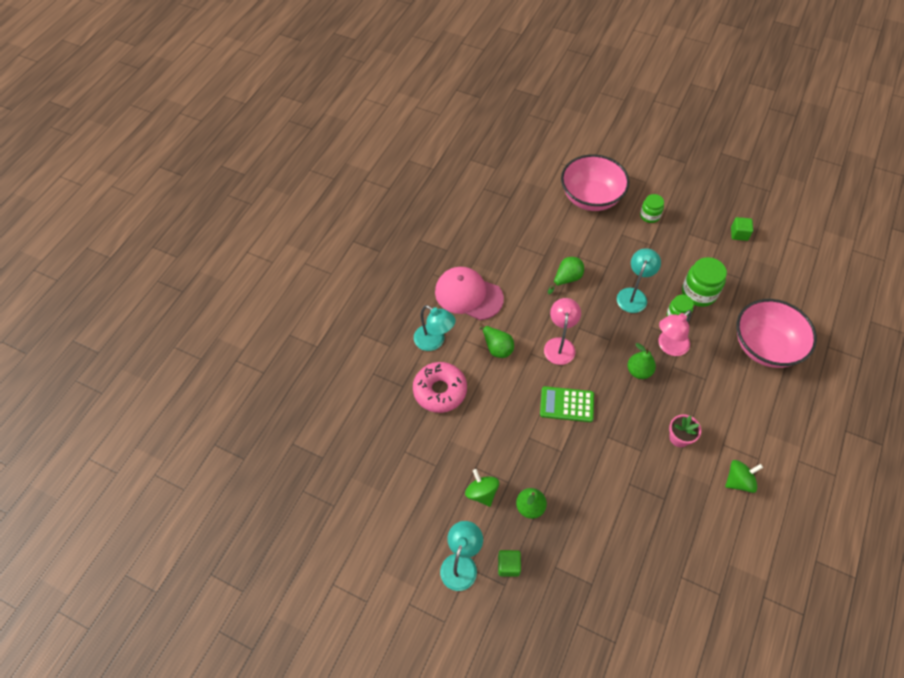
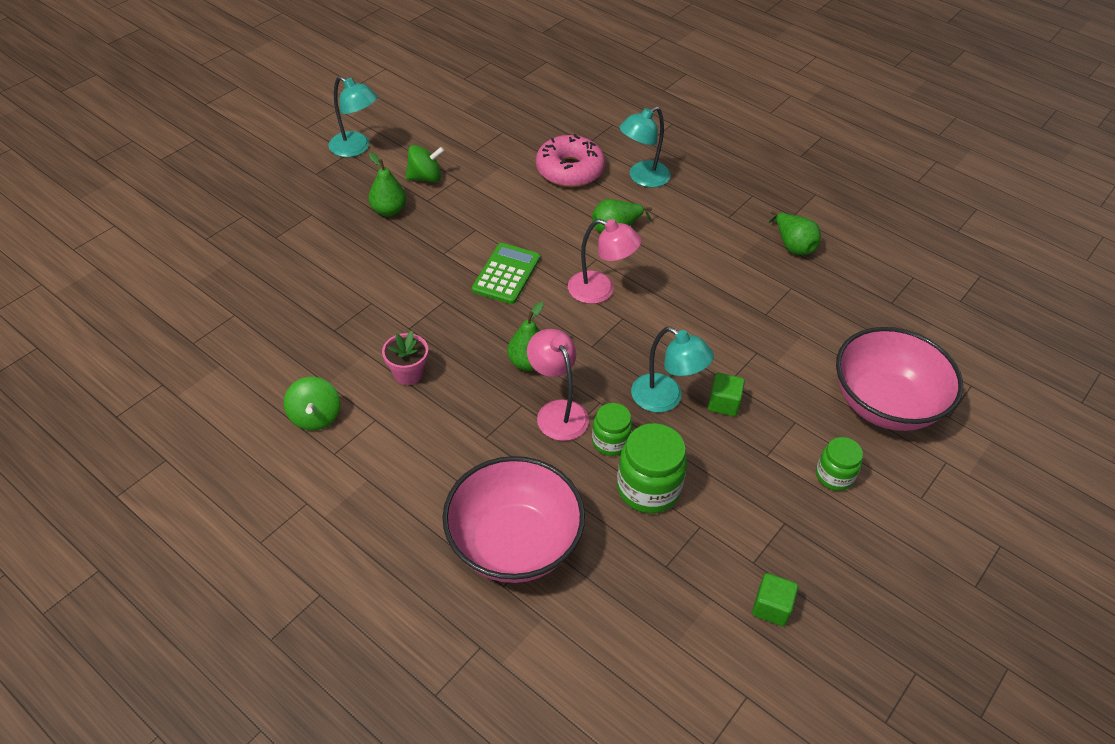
camera: 100 degrees right, 10 degrees down
(468, 295) = (708, 221): pink cap -> none
(508, 565) = (334, 180): green cube -> green cube (723, 403)
(566, 279) = (715, 327): green pear -> green pear (792, 246)

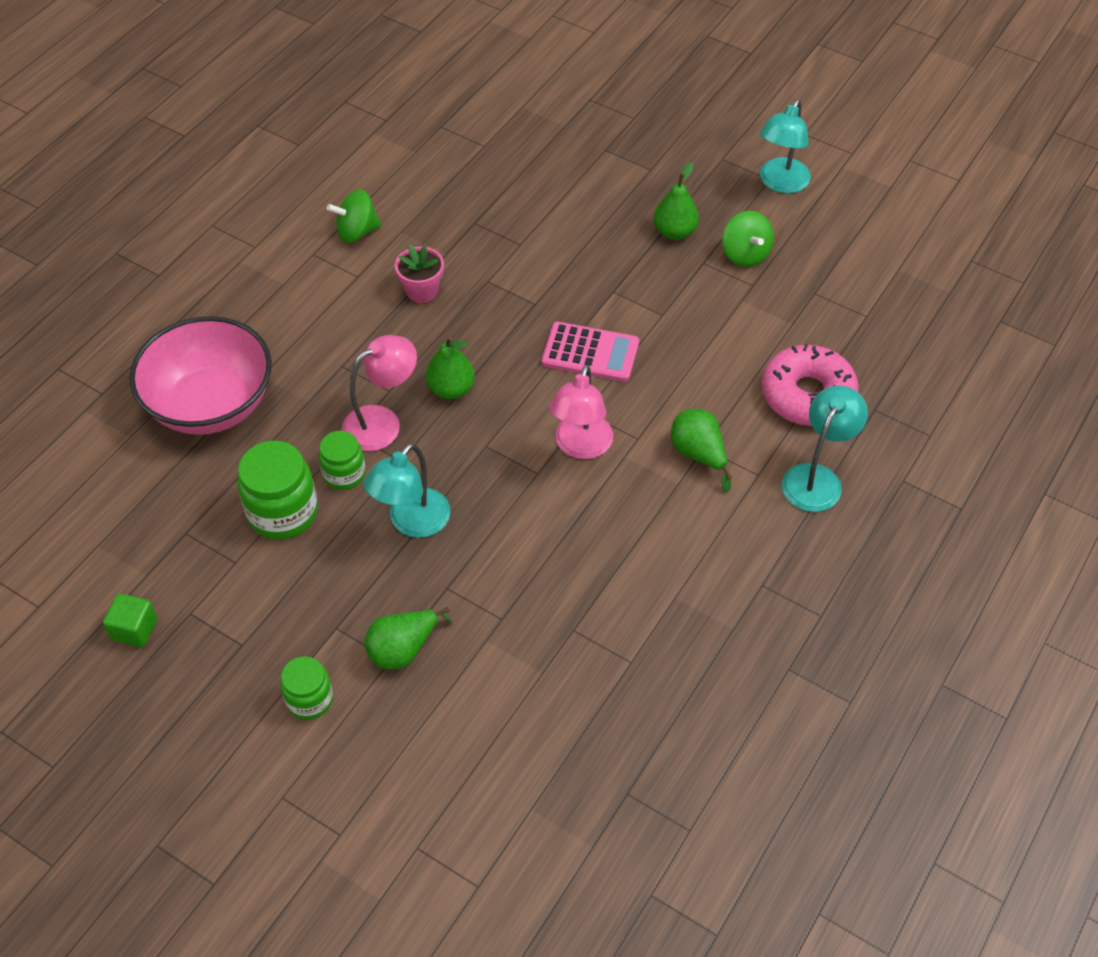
camera: 85 degrees right, 5 degrees up
(506, 274) = (590, 353): green calculator -> pink calculator
(642, 178) = (817, 478): turquoise lamp -> turquoise lamp turned 75 degrees clockwise
(723, 403) = (411, 582): green cube -> none
(792, 246) = (719, 666): green pear -> green pear (403, 649)
(884, 404) = (430, 767): pink bowl -> none

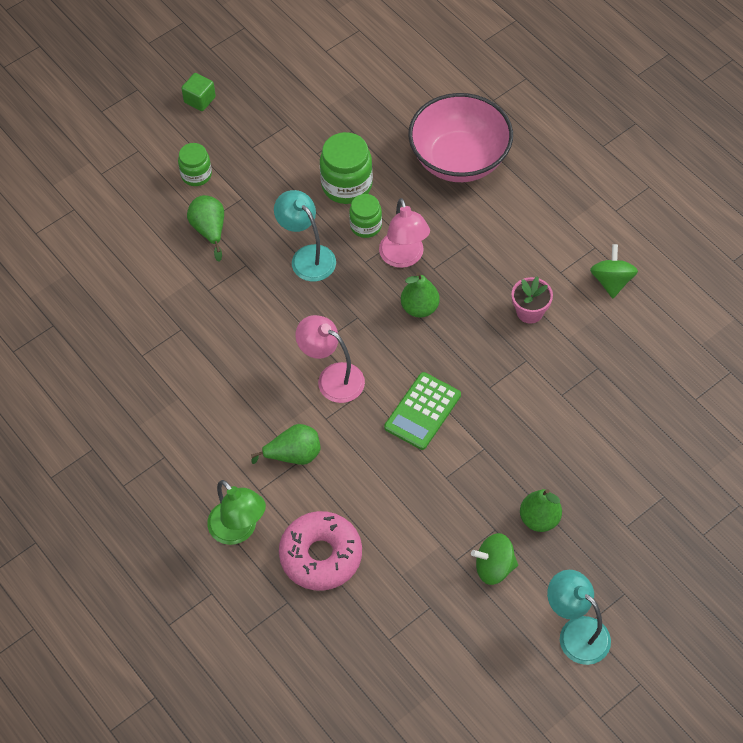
camera: 110 degrees right, 5 degrees up
(134, 629) = (287, 95): green cube -> green cube (200, 100)
(590, 353) = (422, 411): pink calculator -> green calculator
(817, 478) = (239, 530): turquoise lamp -> green lamp

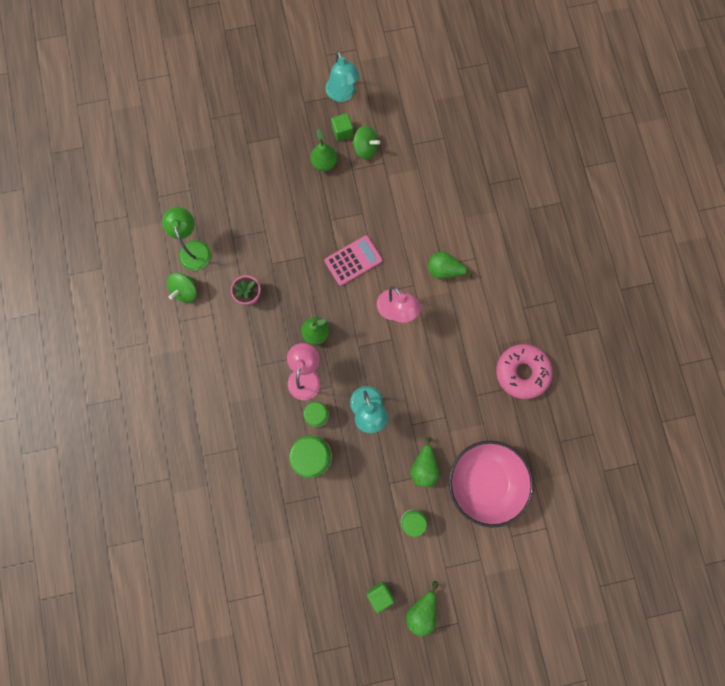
camera: 155 degrees left, 20 degrees up
(146, 106) = (422, 610): none -> green pear
(239, 530) = (498, 238): green lamp -> green lamp (193, 248)
(321, 556) = (458, 201): pink donut -> pink donut (522, 372)
(422, 411) = (353, 260): green calculator -> pink calculator
(459, 159) = (224, 437): pink bowl -> pink bowl (484, 481)
(541, 576) = (342, 131): none -> green cube

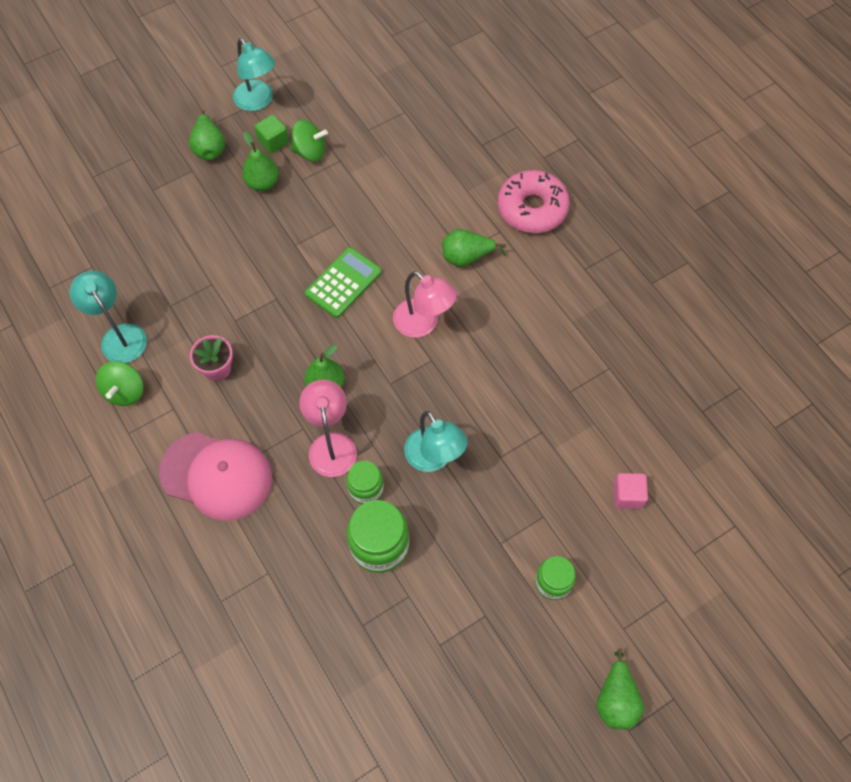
camera: 20 degrees left, 15 degrees down
(193, 248) = (119, 336): green lamp -> turquoise lamp
(226, 371) = (216, 475): none -> pink cap
(353, 260) = (343, 283): pink calculator -> green calculator
(380, 594) = (548, 700): green cube -> none
(424, 466) = (538, 504): green pear -> green pear (209, 148)
(484, 481) = (627, 495): pink bowl -> pink cube
(522, 372) = (616, 344): pink donut -> pink donut (532, 208)

